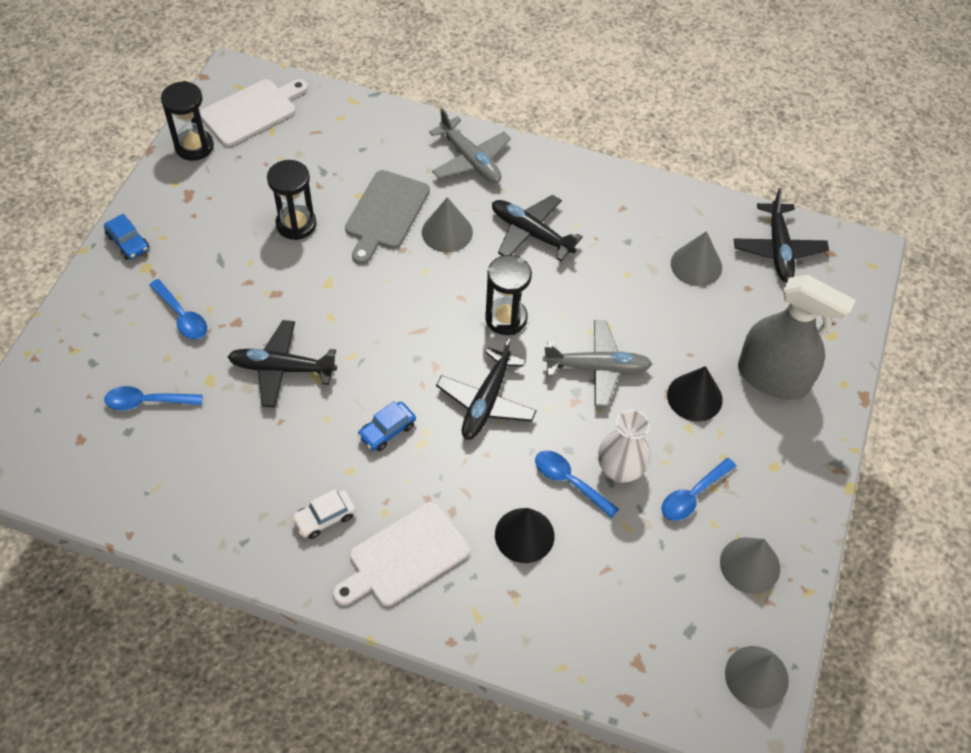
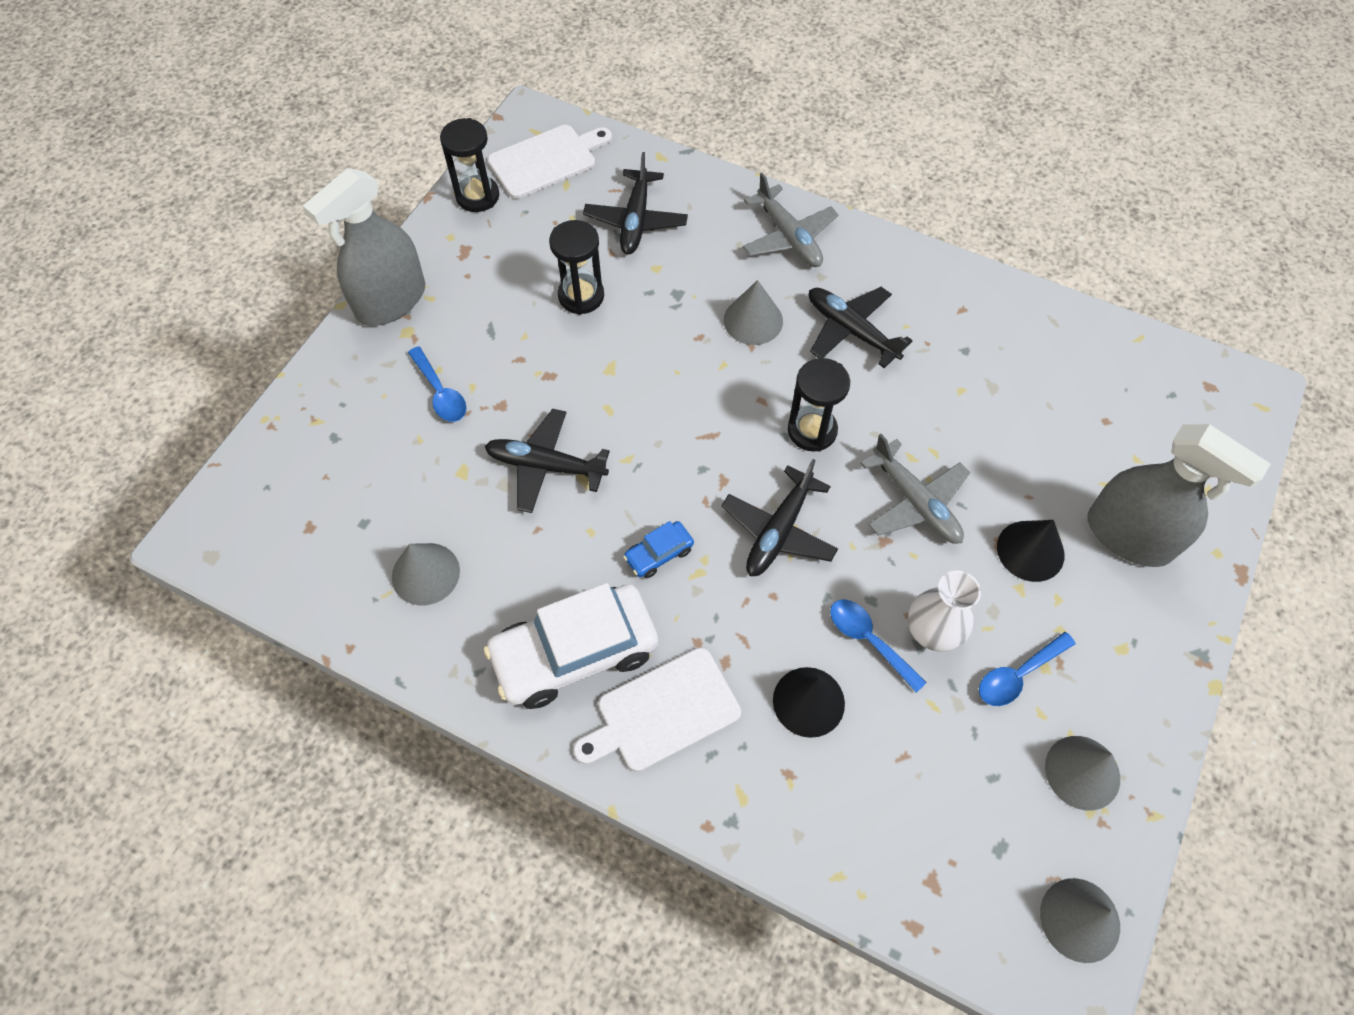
camera: 10 degrees right, 5 degrees up
(128, 242) = (391, 301): blue car -> grey spray bottle
(147, 402) = (389, 490): blue spoon -> none
(325, 518) = (575, 653): white car -> white car, size x2.25
(385, 213) = (684, 292): grey cutting board -> none
(597, 368) = (915, 502): grey plane -> grey plane turned 45 degrees clockwise
(696, 265) = (1045, 387): grey cone -> grey cone (425, 573)
(778, 249) = (1147, 376): black plane -> black plane (636, 220)

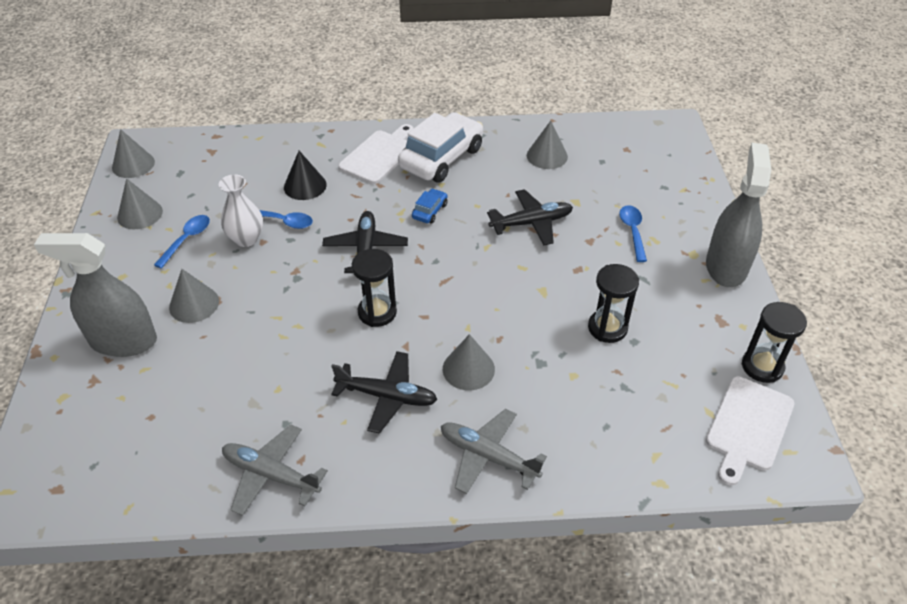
camera: 150 degrees right, 15 degrees down
(440, 393) = (632, 231): blue spoon -> blue spoon turned 60 degrees clockwise
(636, 220) = (624, 407): black plane -> none
(915, 502) = (283, 300): grey plane -> grey plane (271, 474)
(1030, 550) = (194, 304): black cone -> grey cone

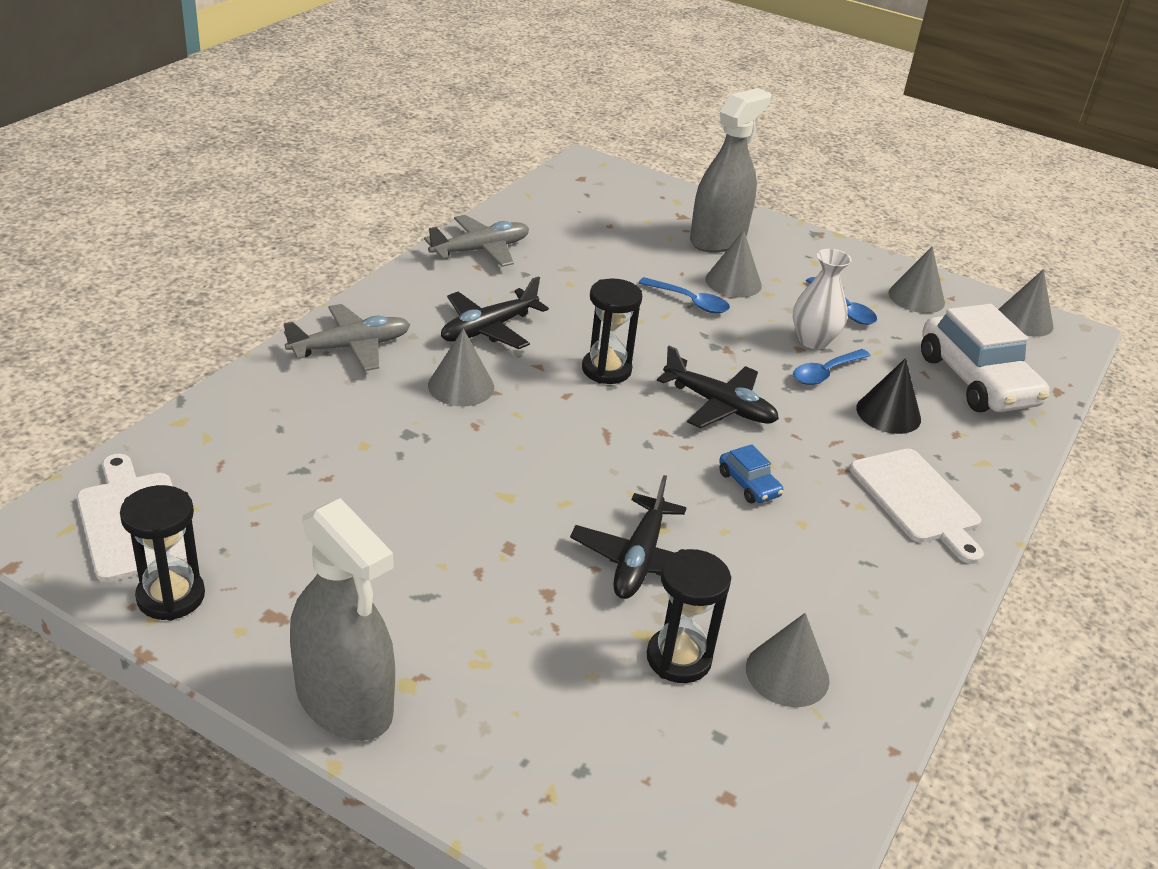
camera: 120 degrees right, 10 degrees down
(441, 158) = (867, 554): white car -> white car (977, 381)
(607, 328) = (390, 509): black hourglass -> black hourglass (678, 658)
(632, 231) = (520, 650): blue spoon -> blue spoon (690, 302)

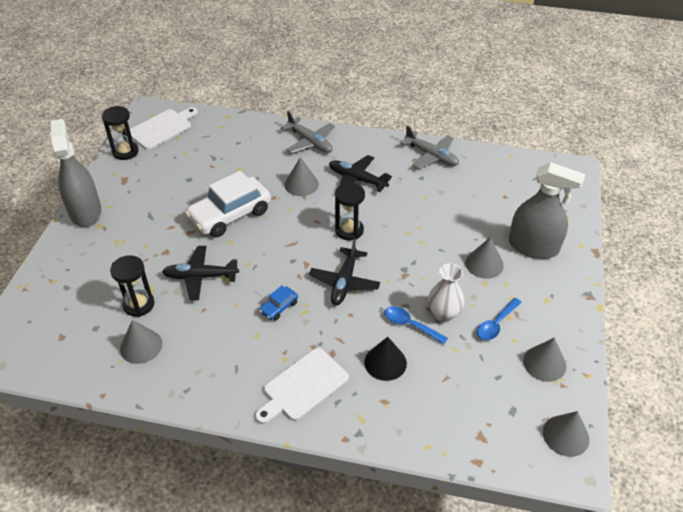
camera: 75 degrees right, 10 degrees up
(344, 701) = (85, 212): grey spray bottle -> grey spray bottle turned 135 degrees clockwise
(690, 302) = (444, 249): blue spoon -> none
(977, 381) = (457, 409): white car -> white car (230, 215)

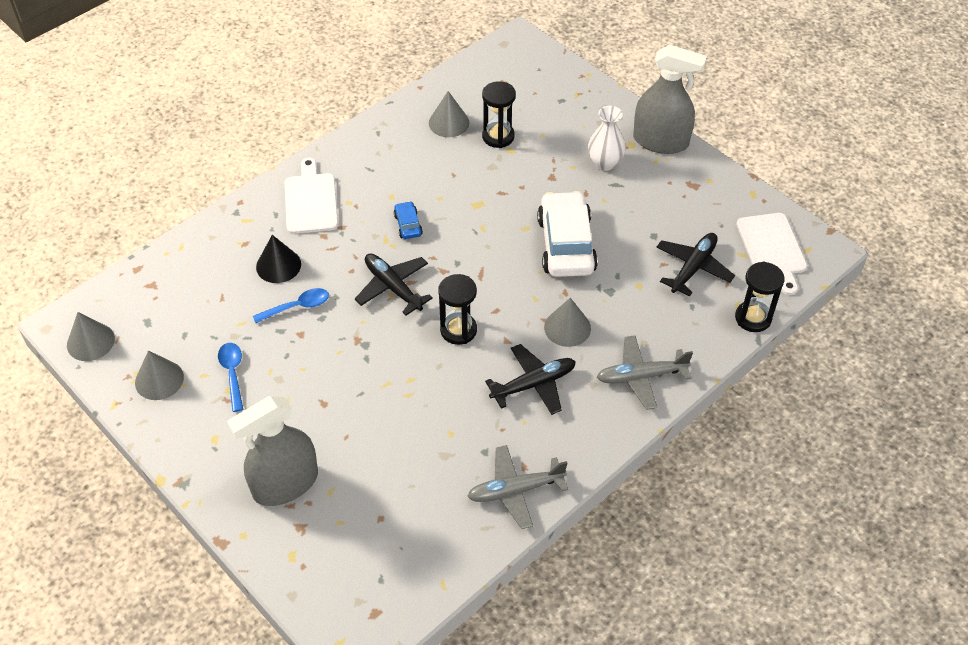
camera: 125 degrees right, 5 degrees up
(125, 152) = (745, 202): black hourglass -> black hourglass (753, 318)
(200, 277) = (496, 188): black plane -> black plane (693, 268)
(443, 313) = (284, 340): white vase -> white vase (604, 163)
(484, 264) = (307, 418): grey cone -> none

